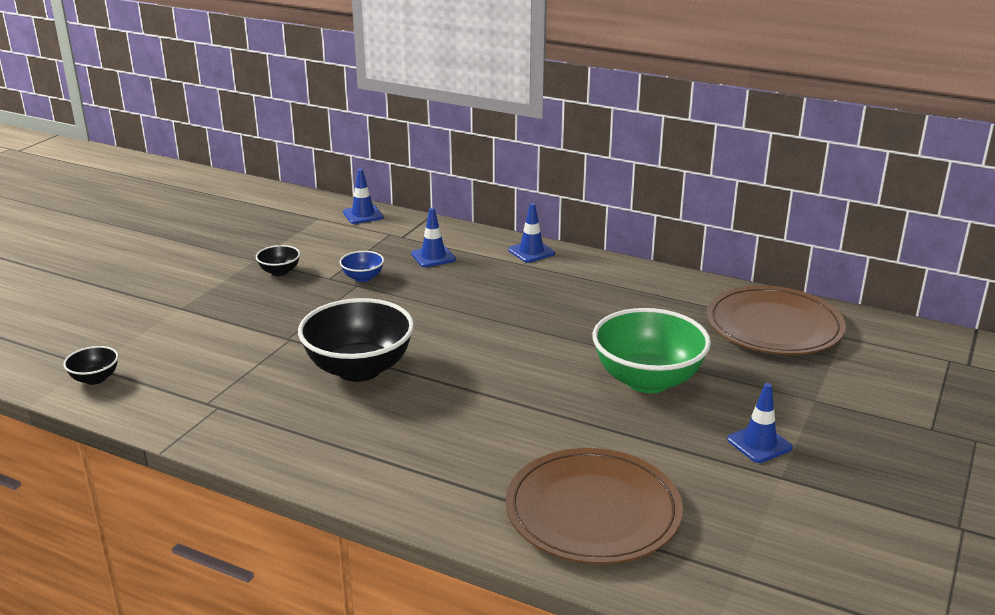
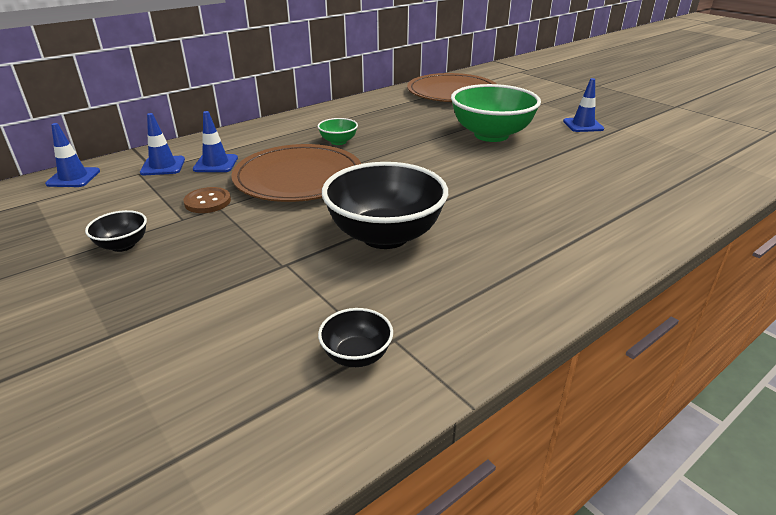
camera: 65 degrees left, 5 degrees up
(95, 379) = (223, 457): black bowl -> black bowl (356, 355)
(363, 278) = (207, 202): blue bowl -> brown button
(531, 252) = (265, 129): blue traffic cone -> blue traffic cone (163, 166)
(535, 296) = (338, 142): none -> green bowl
(593, 511) = (647, 185): brown plate -> brown plate (298, 178)

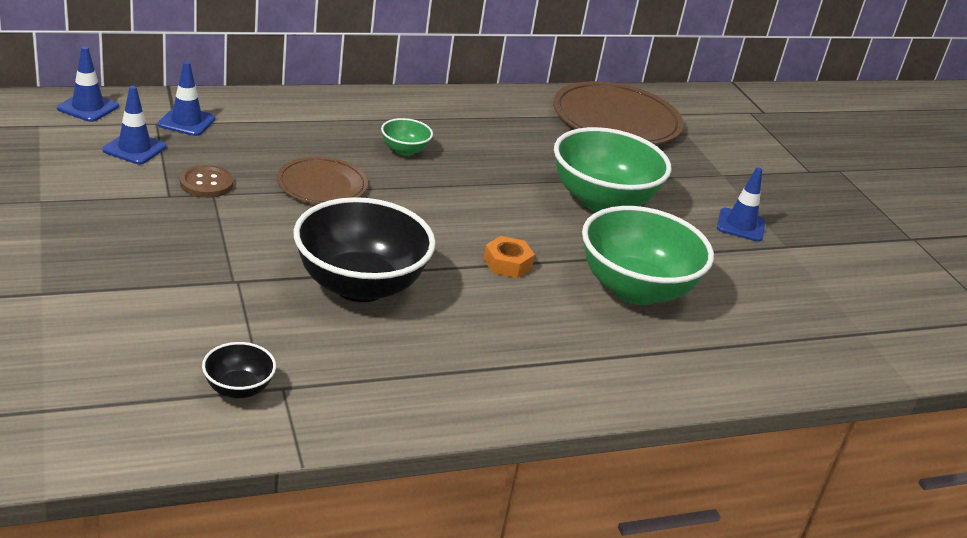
camera: 15 degrees right, 0 degrees up
(123, 245) = (97, 206): black bowl -> none
(216, 164) = (244, 137): blue traffic cone -> blue traffic cone (134, 148)
(298, 178) = (322, 185): brown plate -> brown plate, size x0.58
(472, 188) = (507, 263): none -> orange nut
(568, 178) = (635, 289): none -> green bowl

